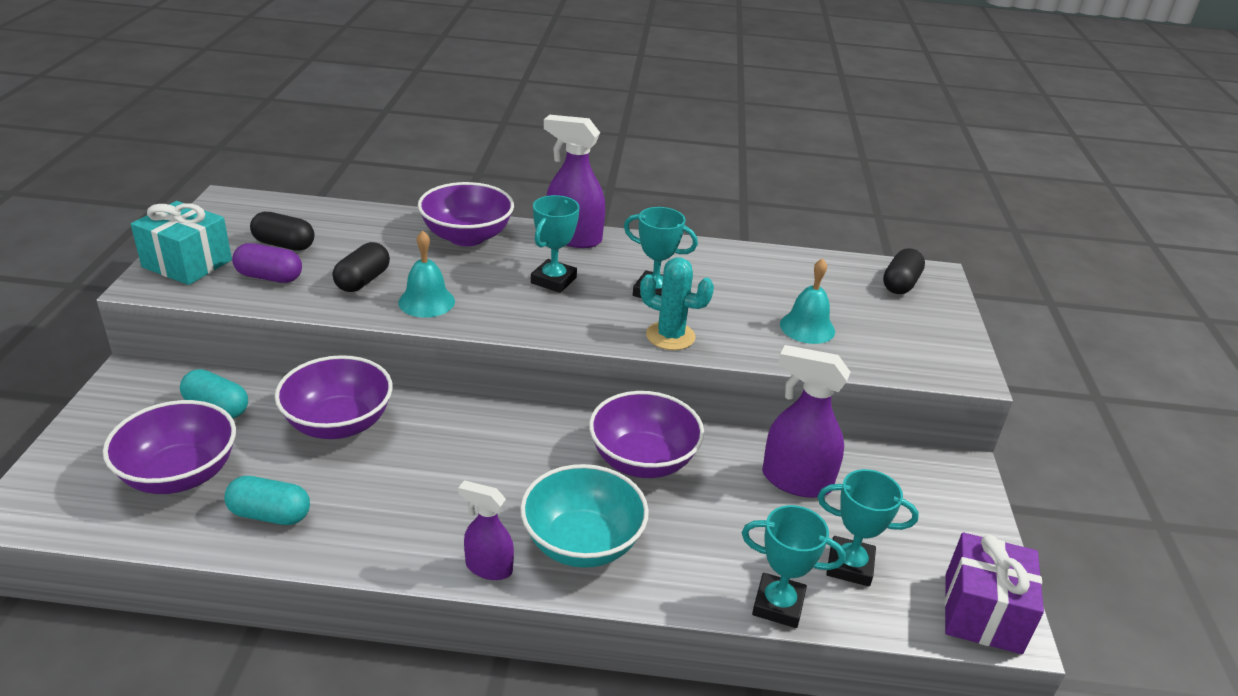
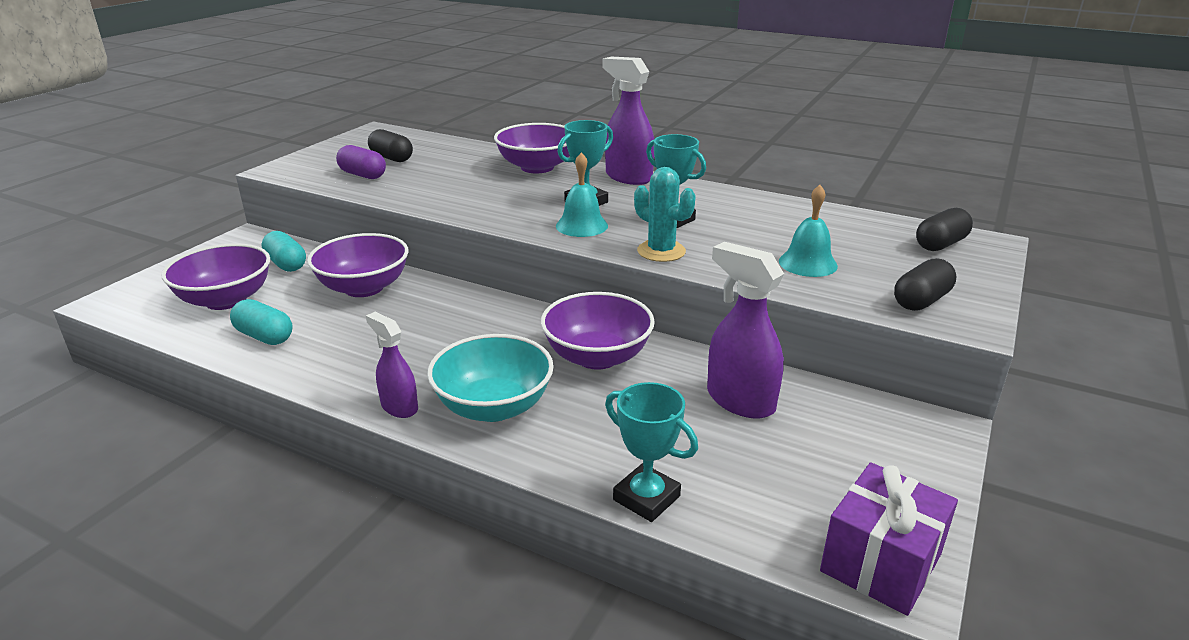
camera: 25 degrees right, 5 degrees down
(187, 263) = (313, 161): turquoise gift -> none
(363, 281) = (429, 185): black capsule -> black capsule (921, 301)
(426, 301) = (467, 203): turquoise bell -> turquoise bell (581, 225)
(849, 565) = (749, 483): turquoise trophy -> none

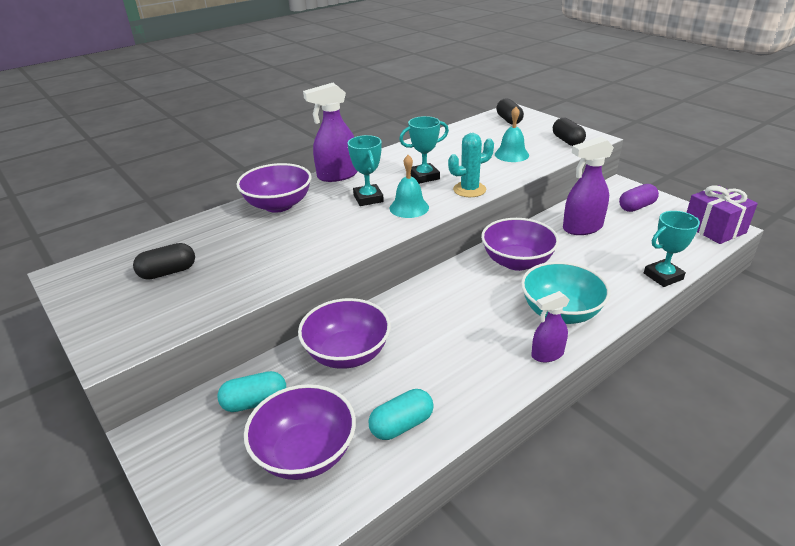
camera: 65 degrees left, 5 degrees up
(363, 175) = (197, 294): purple capsule -> purple capsule (636, 207)

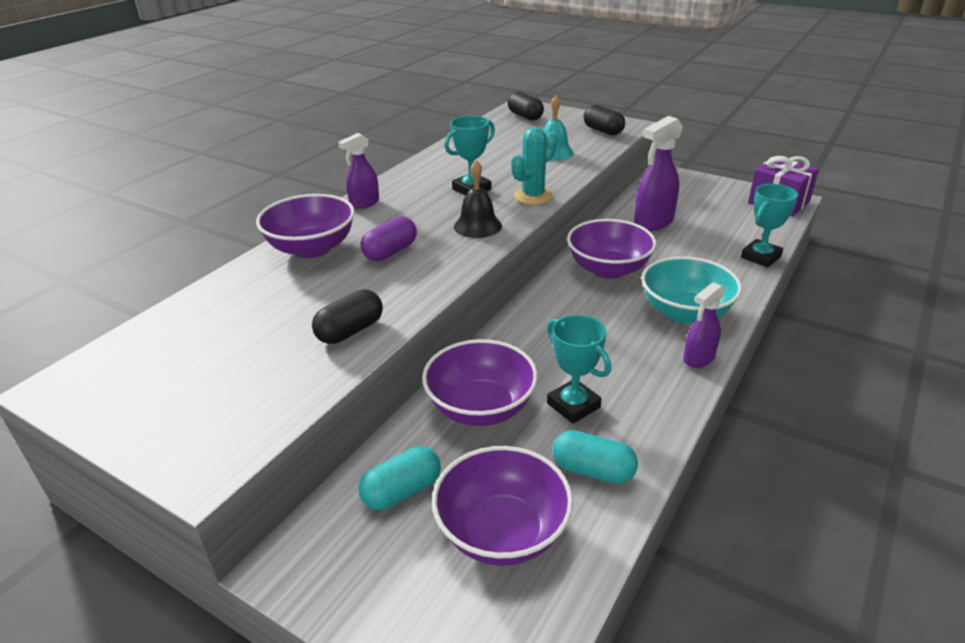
camera: 20 degrees left, 0 degrees up
(168, 272) = (216, 355): black capsule -> black capsule (350, 331)
(337, 175) = (364, 203): purple spray bottle -> purple spray bottle, size x0.61
(368, 198) = (421, 223): turquoise trophy -> turquoise trophy (573, 405)
(401, 425) = (593, 470): turquoise capsule -> turquoise capsule turned 75 degrees clockwise
(409, 207) = (477, 226): turquoise bell -> black bell
(636, 207) = (693, 192): purple capsule -> purple capsule (390, 252)

